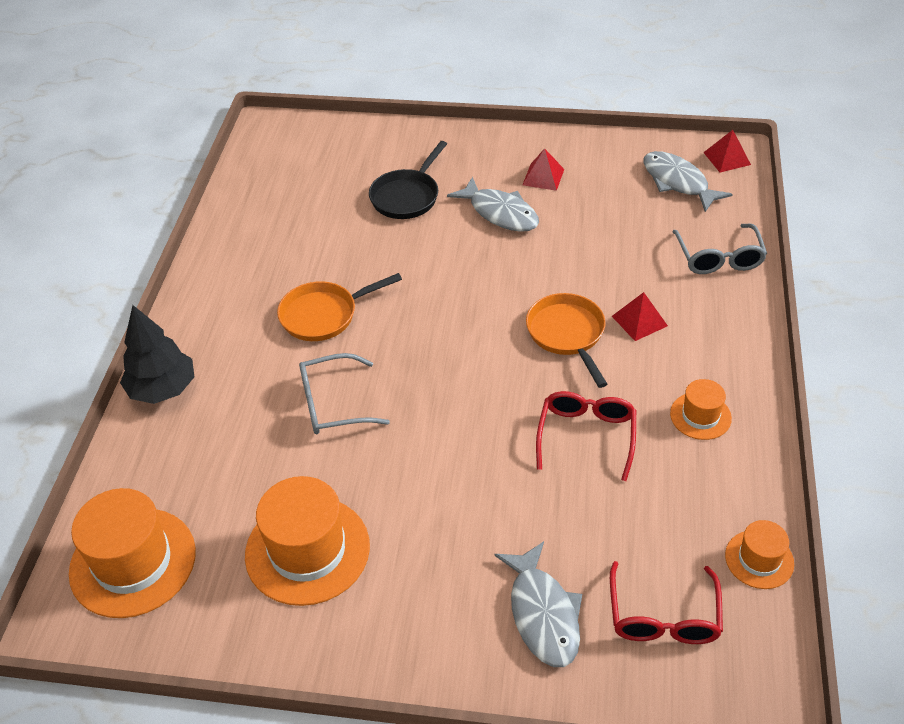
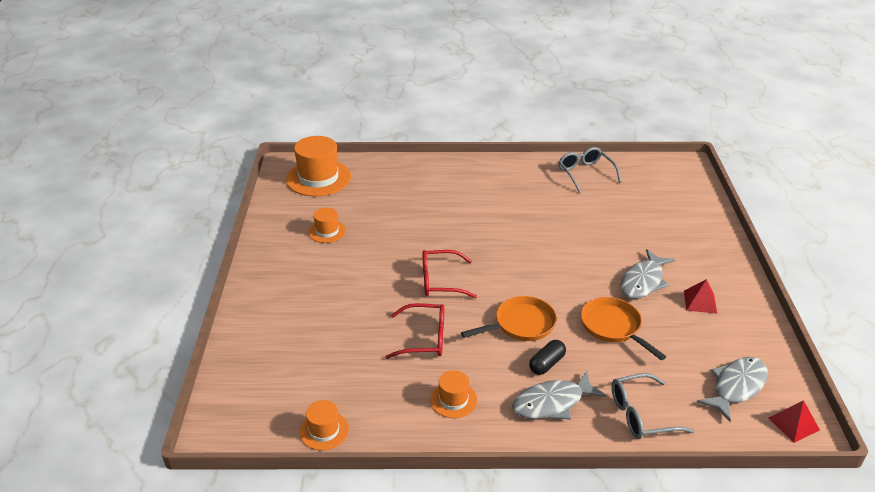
camera: 80 degrees right, 10 degrees down
(163, 389) = (434, 166): black tree -> none
(307, 550) = (327, 231): orange hat -> orange hat, size x0.53
(323, 315) = (508, 213): orange pan -> orange pan (613, 327)
(334, 404) = (434, 227): grey glasses -> grey glasses (585, 174)
(407, 196) = (641, 234): black pan -> none
(543, 614) = (283, 325): grey fish -> grey fish (552, 403)
(639, 321) = (546, 364): red pyramid -> black capsule
(663, 616) = (280, 379): red glasses -> red glasses (441, 281)

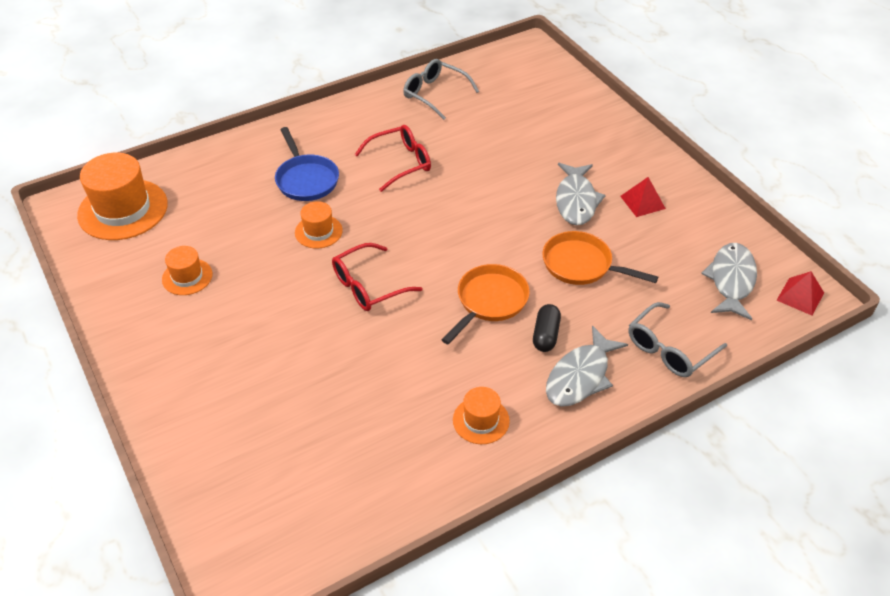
camera: 30 degrees left, 10 degrees up
(324, 430) = (367, 525): orange hat -> orange hat (318, 231)
(424, 338) = (399, 363): red glasses -> red glasses (400, 163)
(449, 199) = (306, 179): none -> blue pan

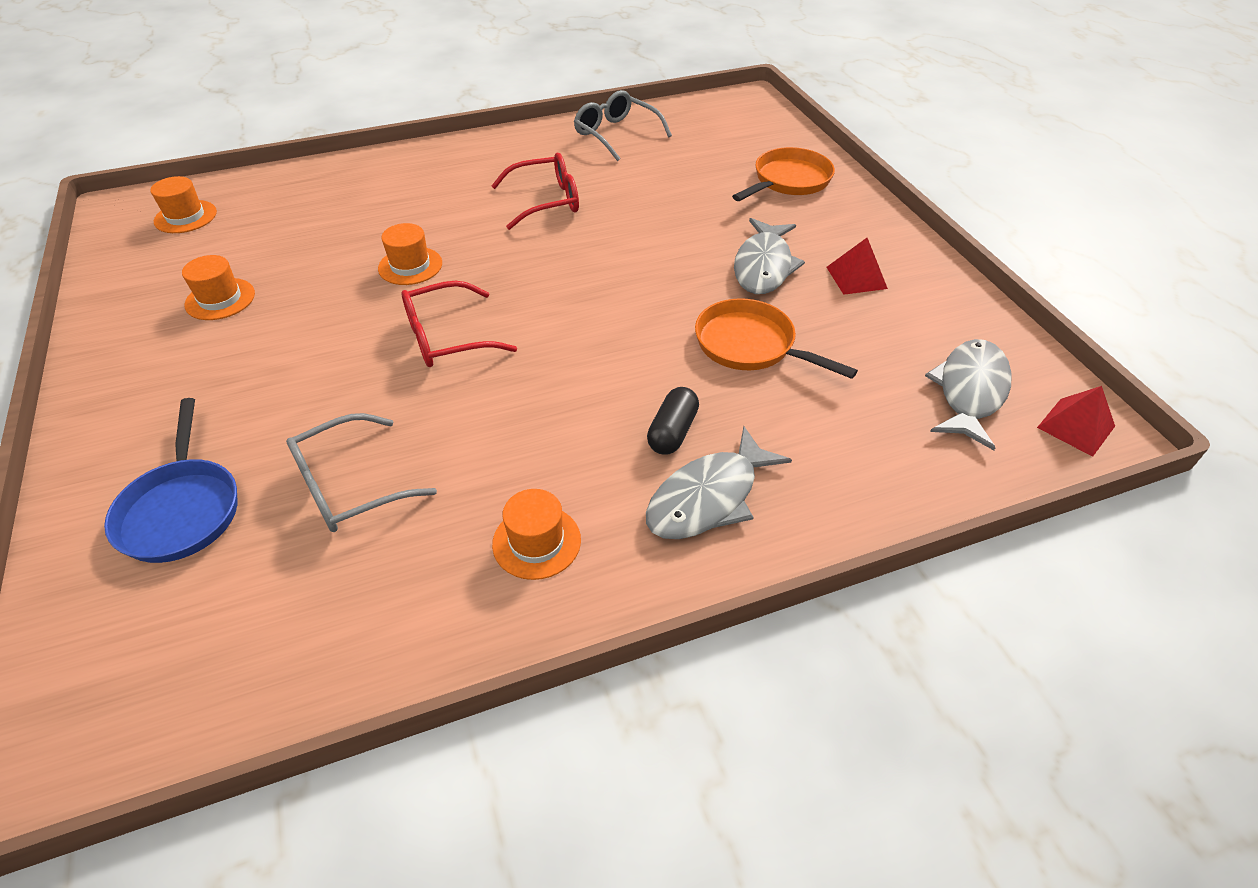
camera: 10 degrees right, 0 degrees up
(123, 209) = (185, 217): orange hat -> orange hat, size x0.53
(306, 179) = (421, 207): blue pan -> blue pan (181, 510)
(489, 301) = (605, 377): orange pan -> orange pan (789, 181)
(670, 349) = (857, 476): grey glasses -> grey glasses (350, 485)

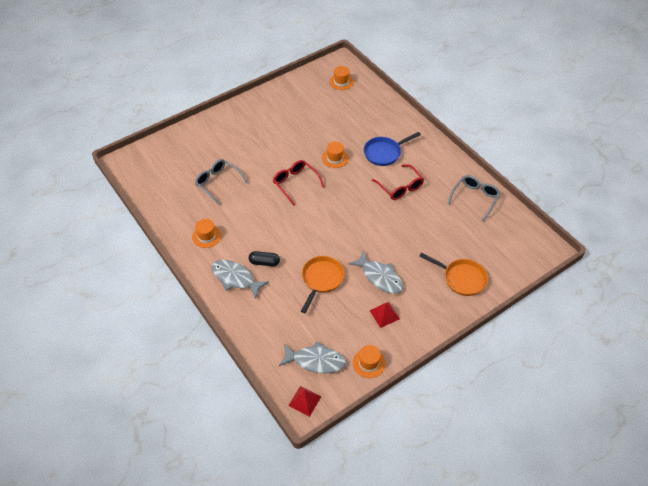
camera: 75 degrees right, 5 degrees up
(181, 510) = (200, 149): blue pan -> blue pan (384, 153)
(220, 299) = (296, 114): orange hat -> orange hat (368, 363)
(763, 266) = (380, 277): grey fish -> grey fish turned 135 degrees counterclockwise

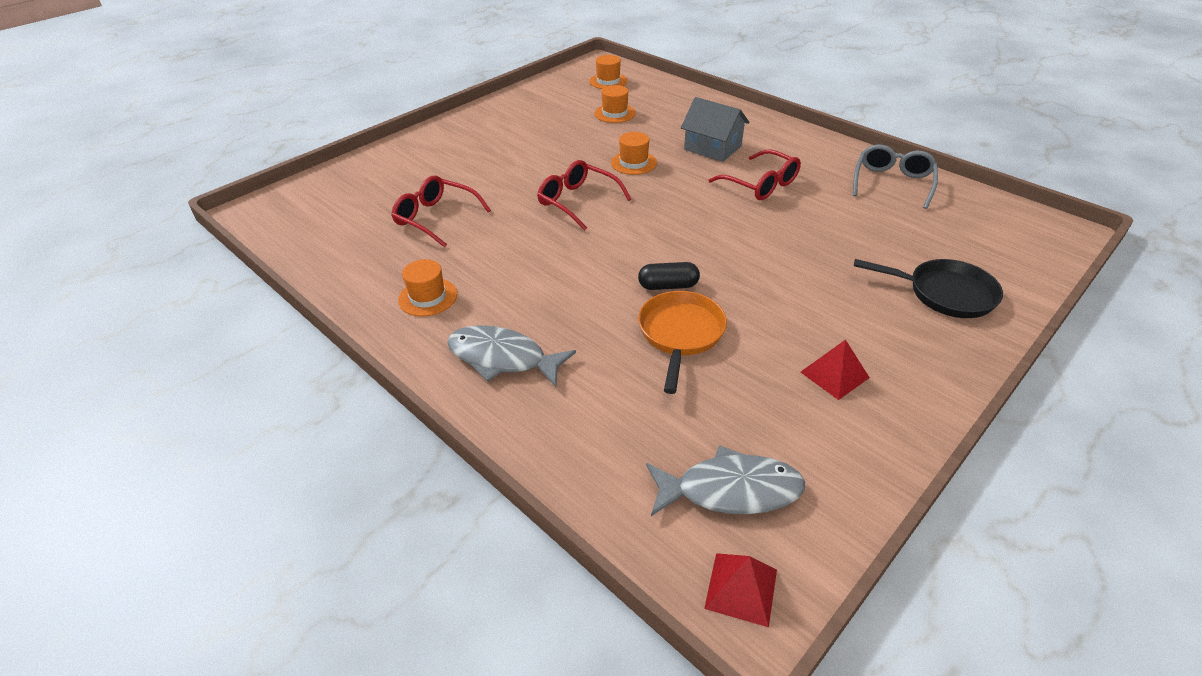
camera: 10 degrees left, 10 degrees down
(218, 183) = (436, 218): grey glasses -> red glasses
(264, 262) = (555, 322): black capsule -> black capsule (668, 286)
(368, 363) = (850, 473): orange hat -> orange hat (614, 113)
(380, 277) = (792, 313): grey fish -> none
(384, 153) = (712, 148): blue pan -> grey house
(461, 278) = (944, 293): orange pan -> black pan

